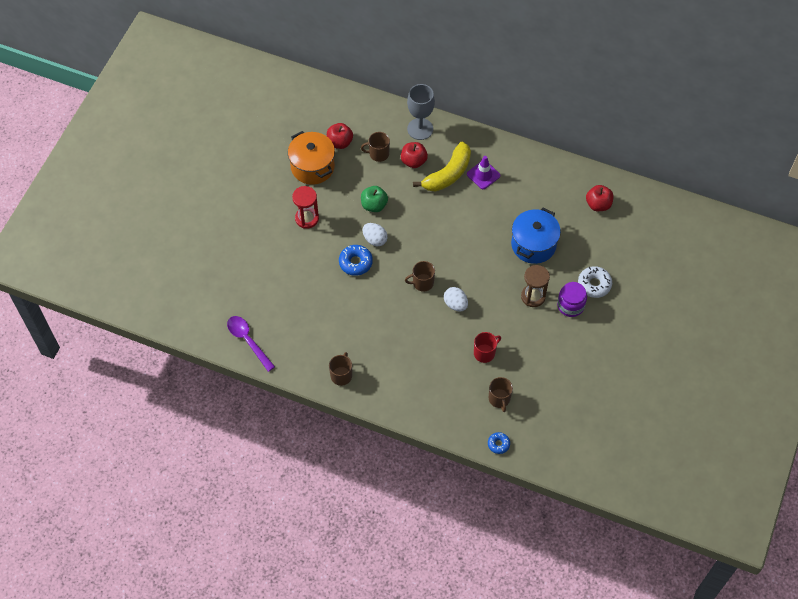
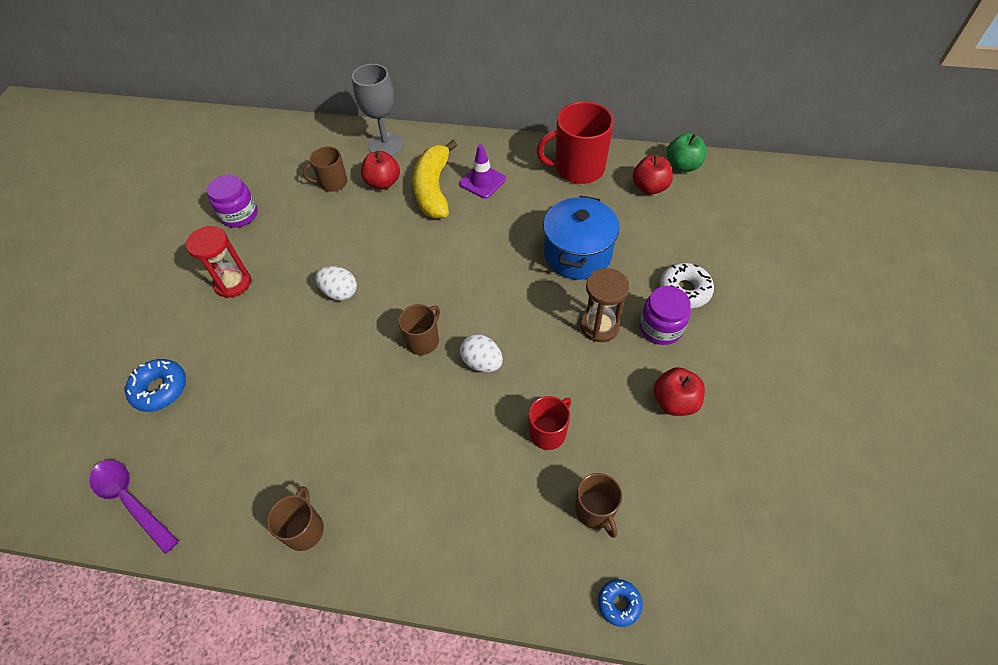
camera: 10 degrees left, 5 degrees down
(312, 167) = (239, 215): orange pot -> purple jar
(340, 142) = (277, 179): red apple -> red apple (674, 401)
(355, 262) = (313, 331): blue donut -> blue donut (160, 389)
(374, 205) = (333, 247): green apple -> green apple (683, 165)
(422, 283) = (423, 340): brown mug -> brown mug turned 150 degrees clockwise
(448, 174) = (433, 189): yellow banana -> yellow banana turned 150 degrees clockwise
(553, 178) = (578, 168): none -> red mug

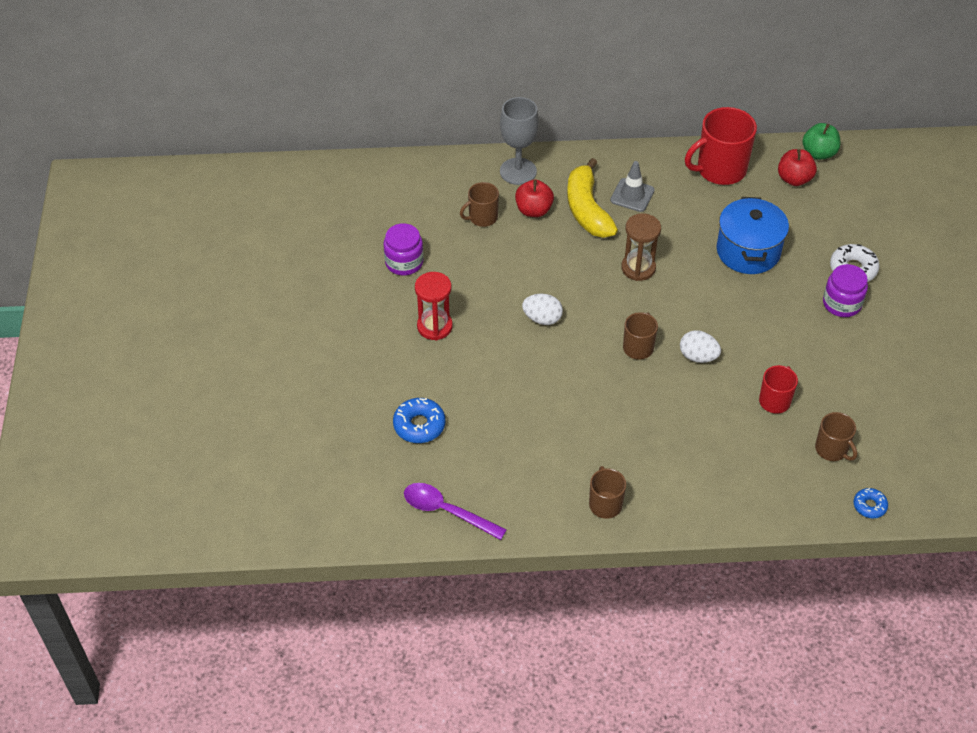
camera: 15 degrees left, 5 degrees down
(482, 181) = (632, 195): purple traffic cone -> grey traffic cone
(599, 326) = (789, 311): brown hourglass -> brown hourglass (638, 268)
(674, 401) = (870, 360): red apple -> none

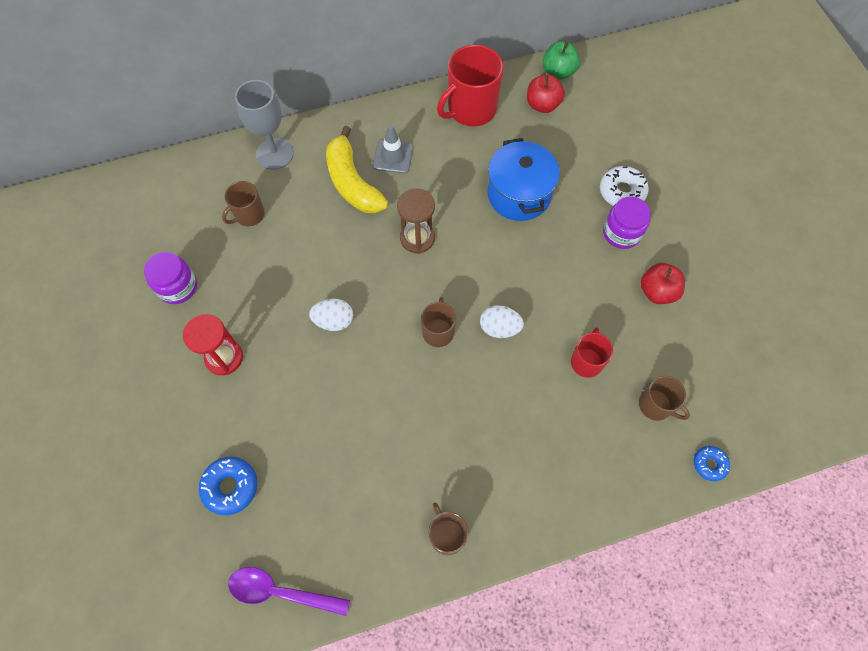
camera: 15 degrees left, 15 degrees up
(533, 210) = (299, 195): red apple -> red apple (657, 292)

